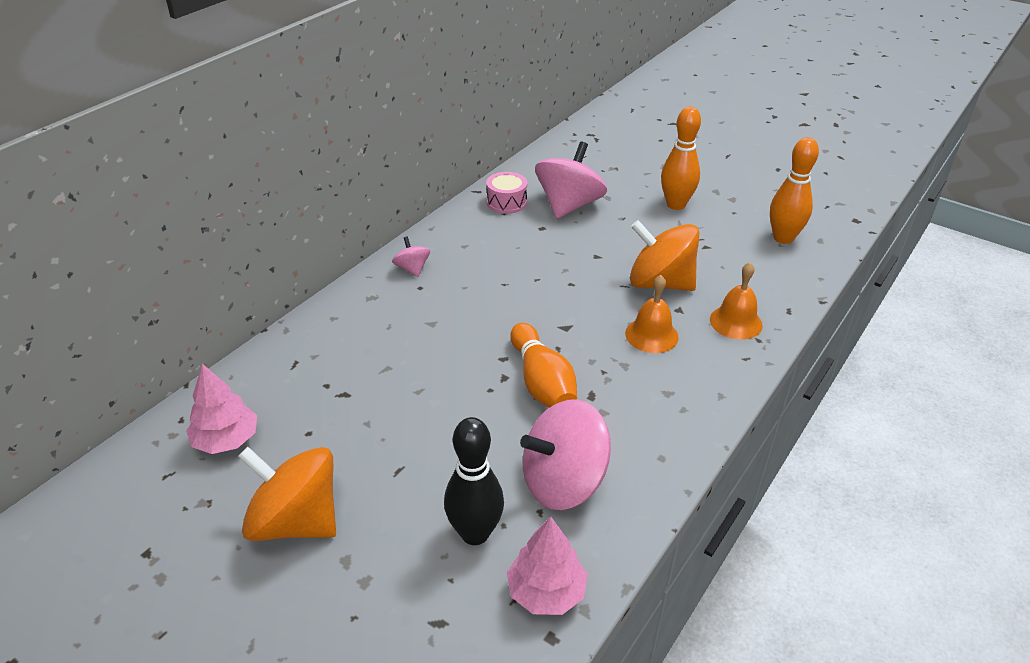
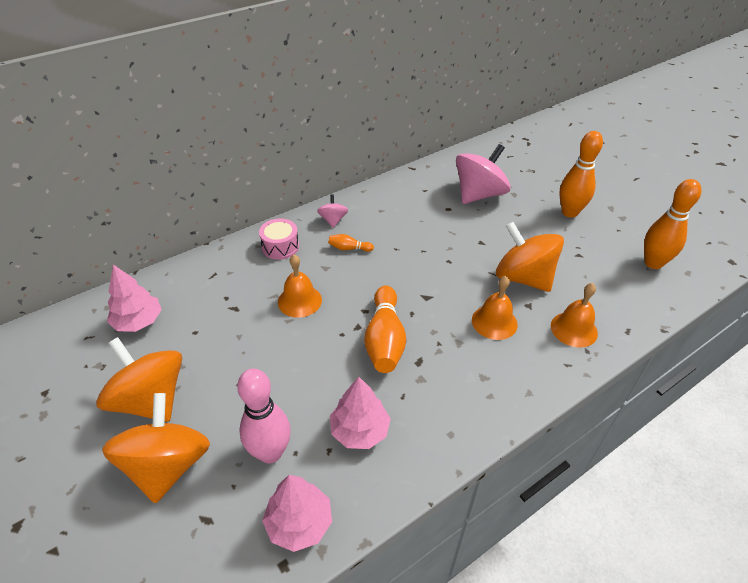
camera: 20 degrees right, 5 degrees up
(359, 583) = (167, 465): none -> orange spinning top
(420, 366) = (299, 301): none -> orange bell
(449, 296) = (349, 248): none -> orange bowling pin
(475, 533) = (270, 452): black bowling pin -> pink bowling pin
(506, 202) = (430, 182): pink drum -> pink drum (280, 247)
(563, 482) = (360, 430): pink spinning top -> pink tree

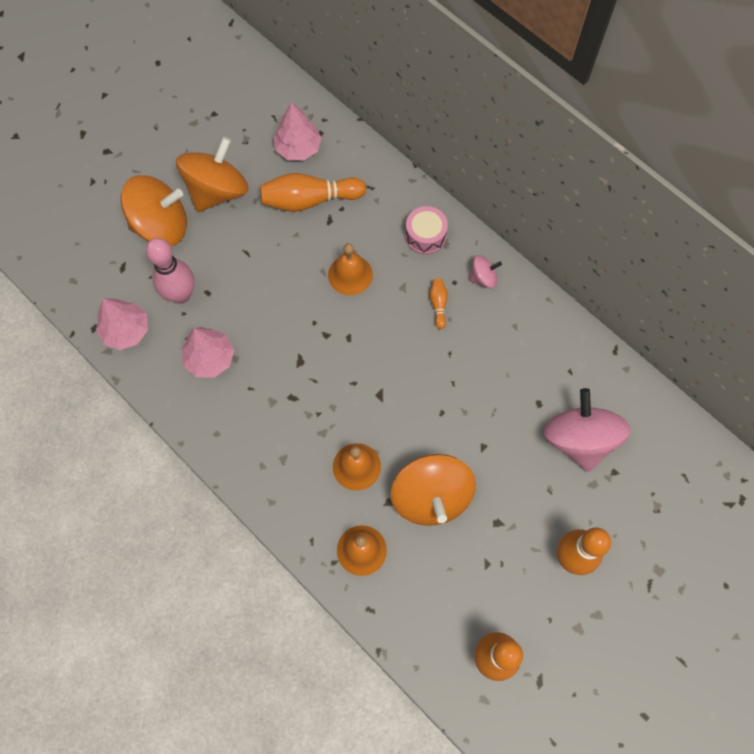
camera: 80 degrees right, 25 degrees up
(384, 339) = (314, 362): orange bowling pin -> orange bowling pin (310, 200)
(479, 194) = (579, 439): pink spinning top -> pink spinning top turned 135 degrees counterclockwise
(523, 278) = (431, 496): orange spinning top -> orange spinning top turned 135 degrees clockwise

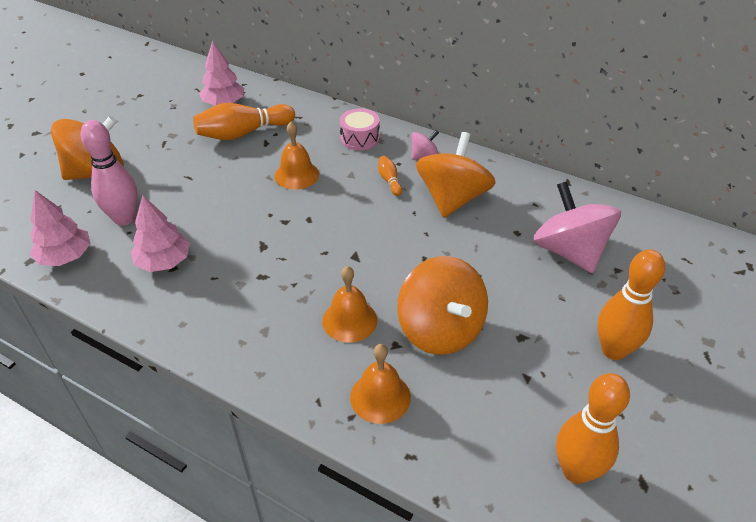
camera: 15 degrees left, 25 degrees down
(217, 191) = (151, 141): orange spinning top -> orange spinning top (452, 199)

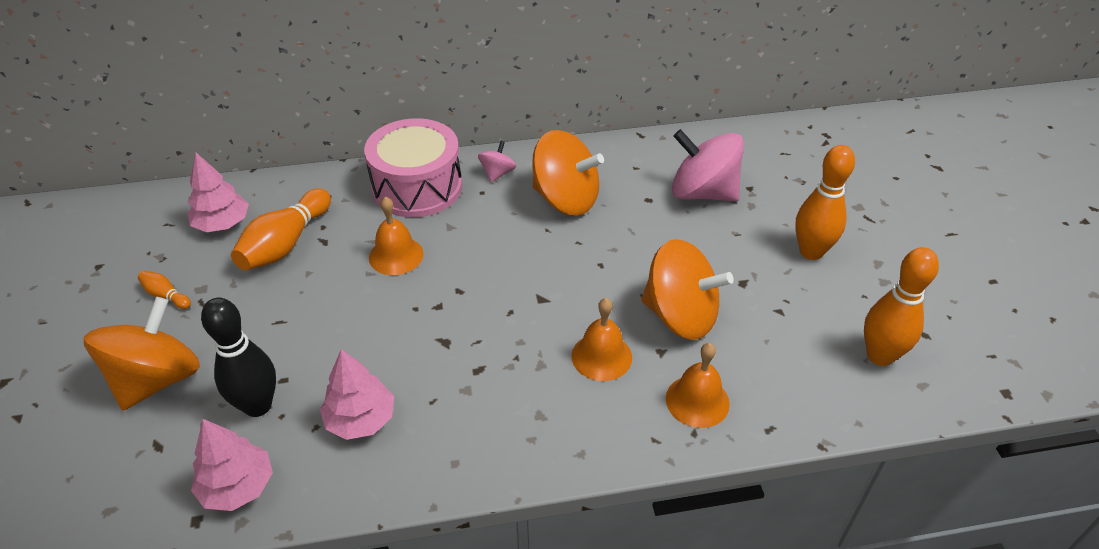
camera: 40 degrees left, 0 degrees up
(124, 218) = (258, 405): pink bowling pin -> black bowling pin
(360, 138) = (417, 187): pink drum -> pink drum, size x1.93
(389, 180) = (492, 213): orange bowling pin -> orange bowling pin (166, 295)
(452, 199) = (565, 199): orange spinning top -> orange spinning top turned 135 degrees clockwise

